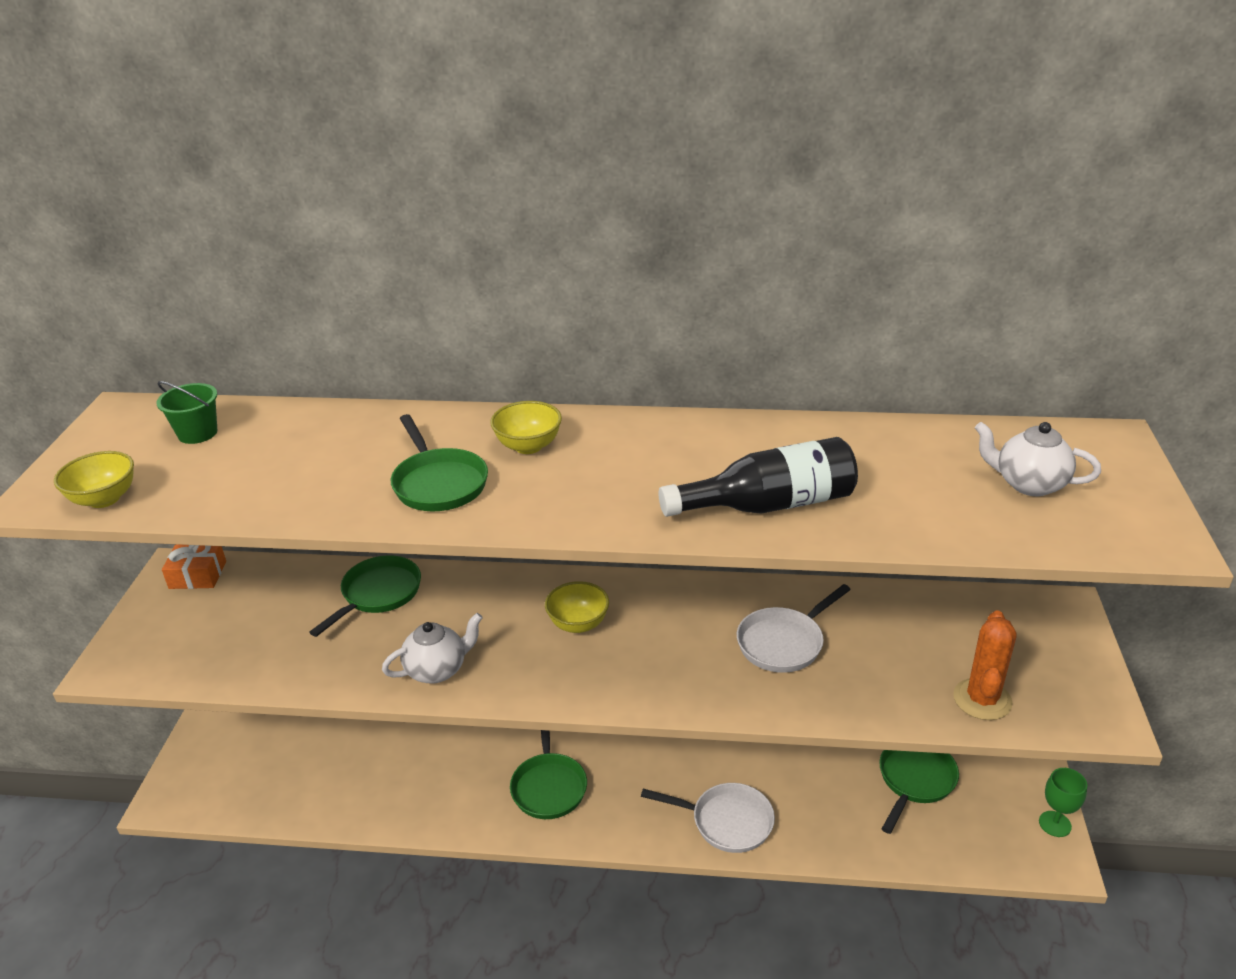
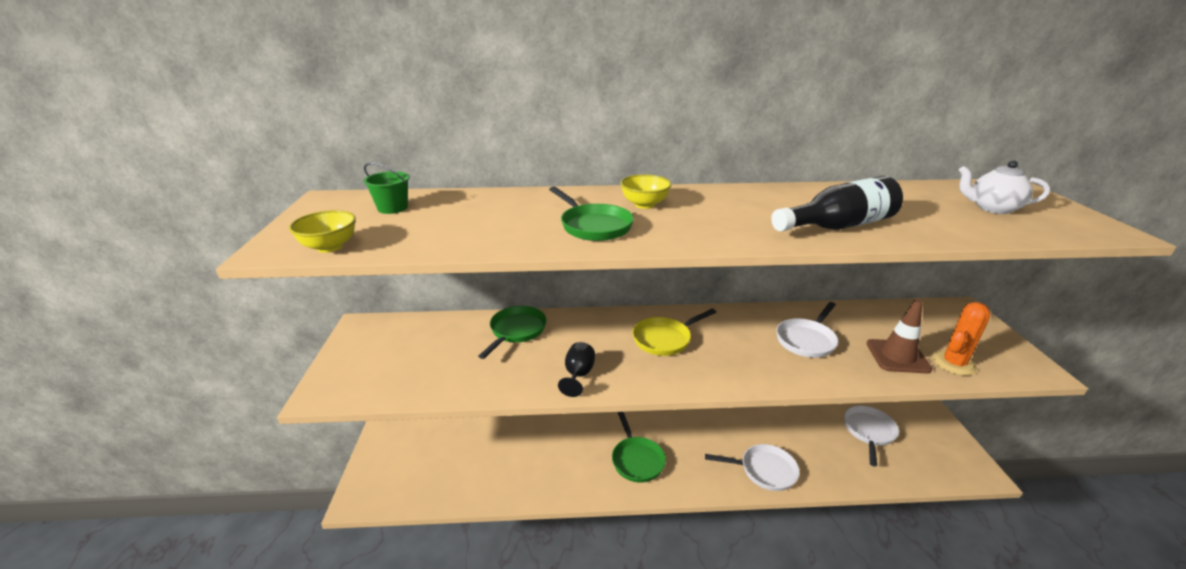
camera: 10 degrees left, 5 degrees down
(197, 575) = (378, 328): orange gift -> none
(437, 670) = (578, 375): white teapot -> black goblet
(578, 624) = (664, 339): yellow bowl -> yellow pan
(904, 681) = (897, 356): none -> brown traffic cone
(915, 780) = (869, 432): green pan -> white pan
(982, 699) = (953, 363): orange cactus -> orange cactus turned 45 degrees clockwise
(1055, 824) = (966, 450): green goblet -> none

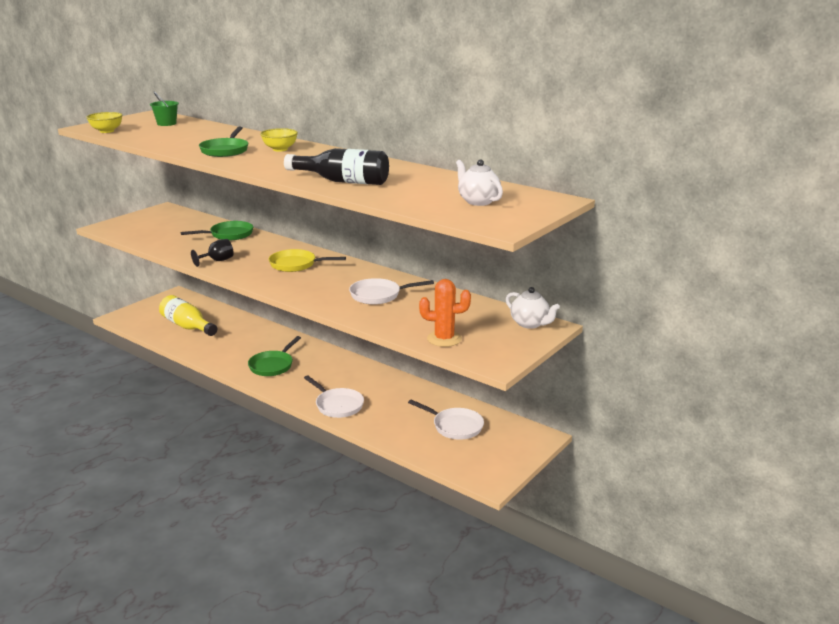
camera: 40 degrees right, 5 degrees down
(469, 461) = (187, 326): none -> yellow bottle
(869, 432) = (455, 426): white pan -> white pan turned 60 degrees clockwise
(897, 356) = (416, 322): brown traffic cone -> none
(950, 312) = (530, 324): none -> white teapot

